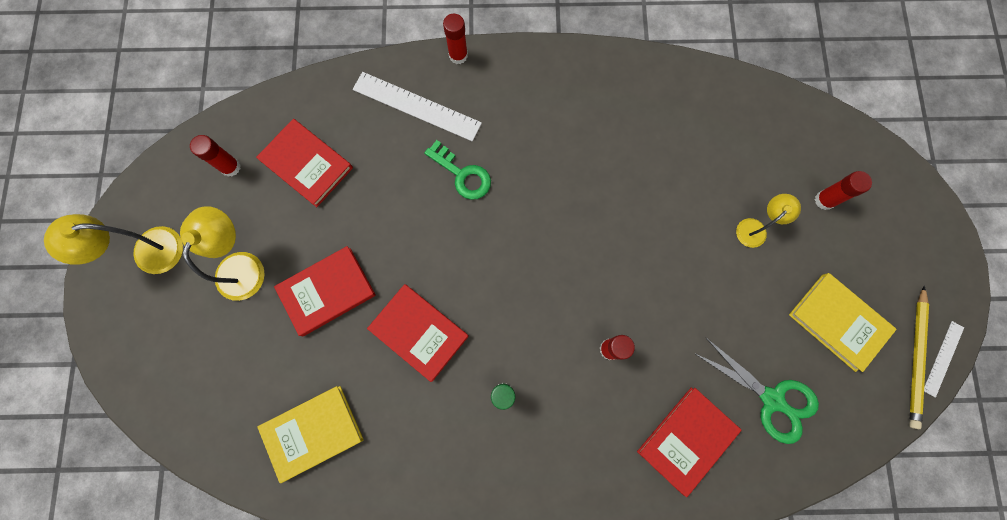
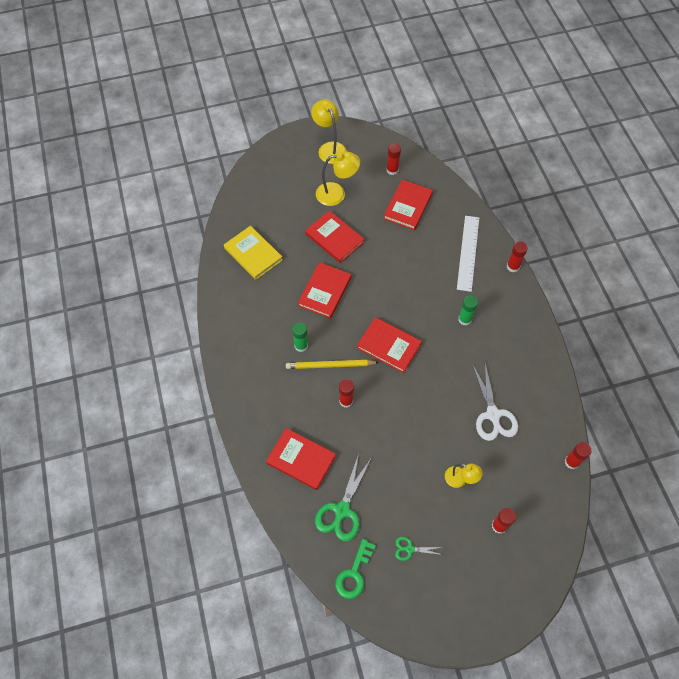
camera: 75 degrees right, 15 degrees down
(463, 175) = (432, 290): green key -> green key (354, 574)
(523, 146) = (464, 319): none -> green glue stick
(537, 263) = (389, 346): none -> red book
(673, 157) = (493, 414): none -> white scissors
(756, 86) = (571, 462): none -> red glue stick
(838, 322) = (410, 549): yellow book -> green scissors
(916, 358) = (400, 611): yellow pencil -> yellow pencil (330, 365)
(943, 358) = (406, 632): white ruler -> none

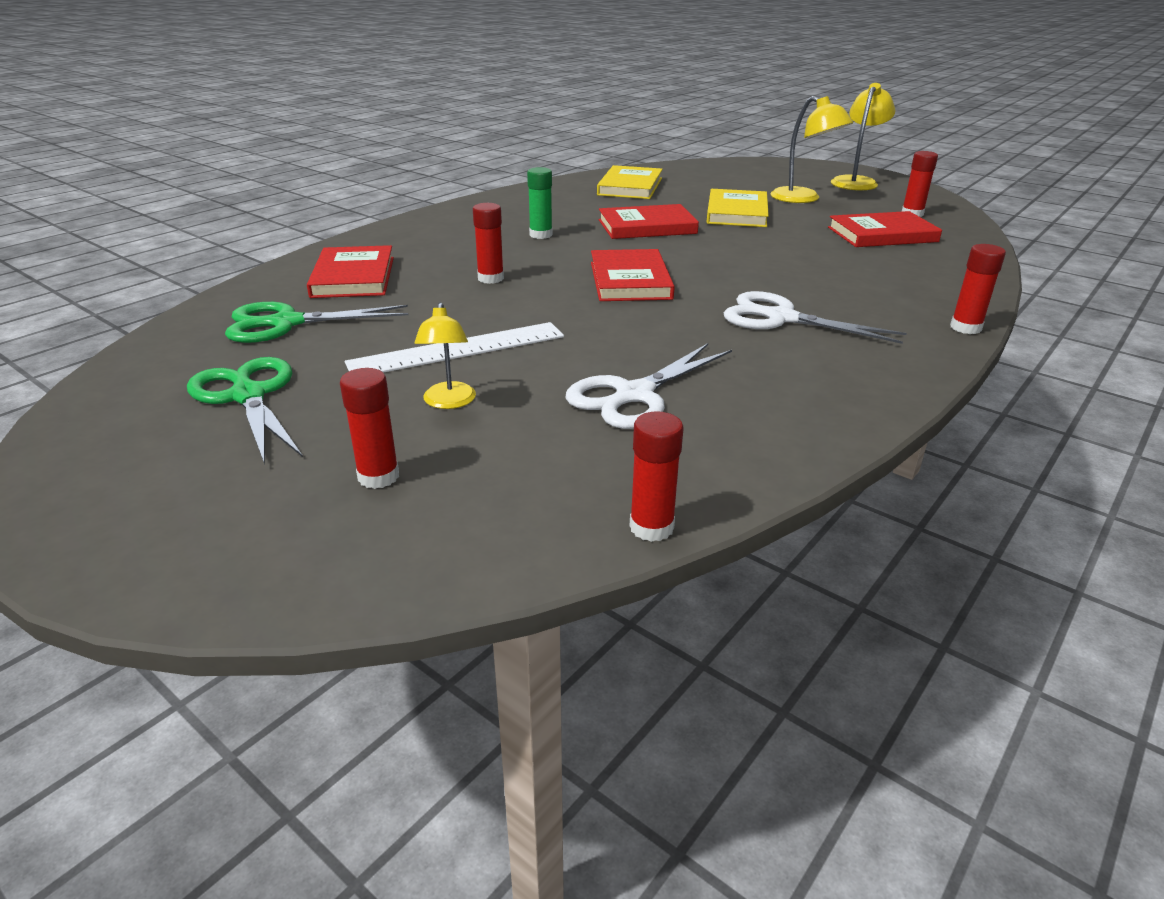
camera: 55 degrees right, 30 degrees down
(330, 365) = (536, 256): yellow pencil -> none
(334, 238) = (736, 212): red book -> yellow book
(354, 574) = (163, 362): green key -> none
(410, 549) = (248, 396): green scissors -> green scissors, size x1.92
(464, 319) = (781, 318): green glue stick -> white scissors
(468, 253) = (905, 288): white ruler -> white ruler (458, 350)

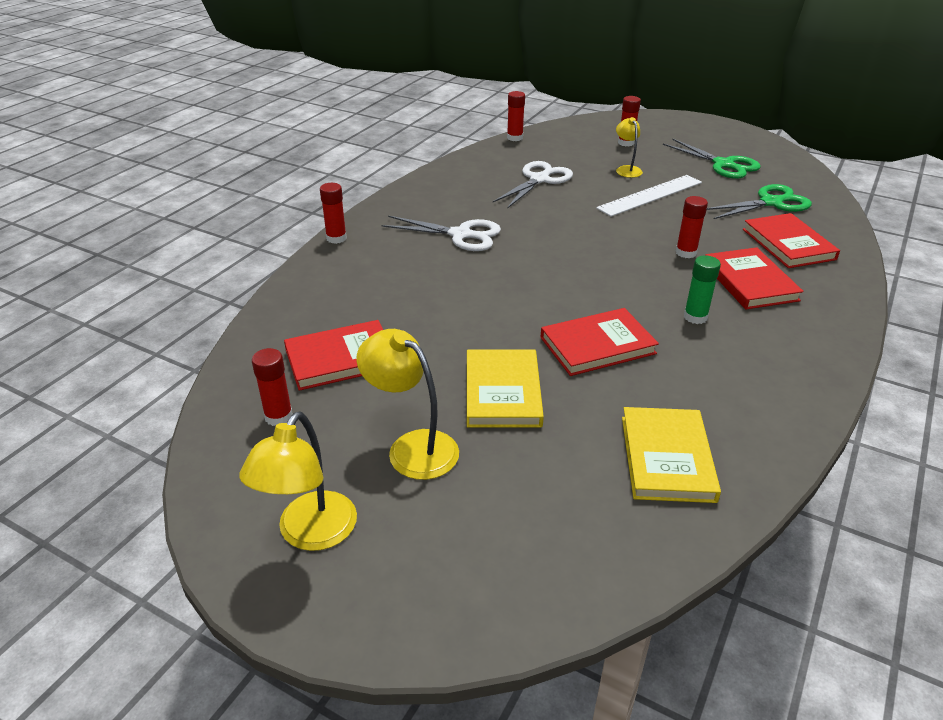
camera: 170 degrees right, 5 degrees up
(630, 280) = (578, 261): red book -> red book (749, 282)

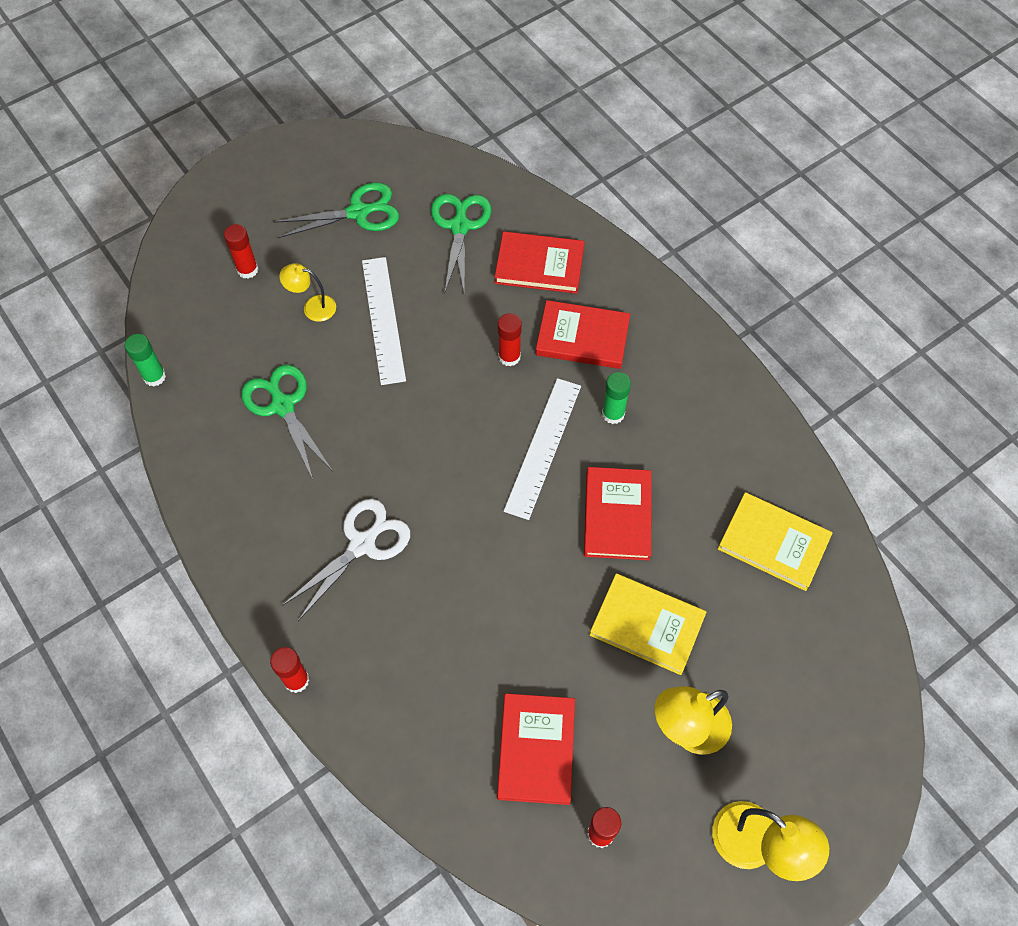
camera: 65 degrees left, 25 degrees up
(515, 138) = (154, 376): red glue stick -> green glue stick
(539, 180) = (283, 406): white scissors -> green scissors
(622, 290) = (543, 447): none -> white ruler

